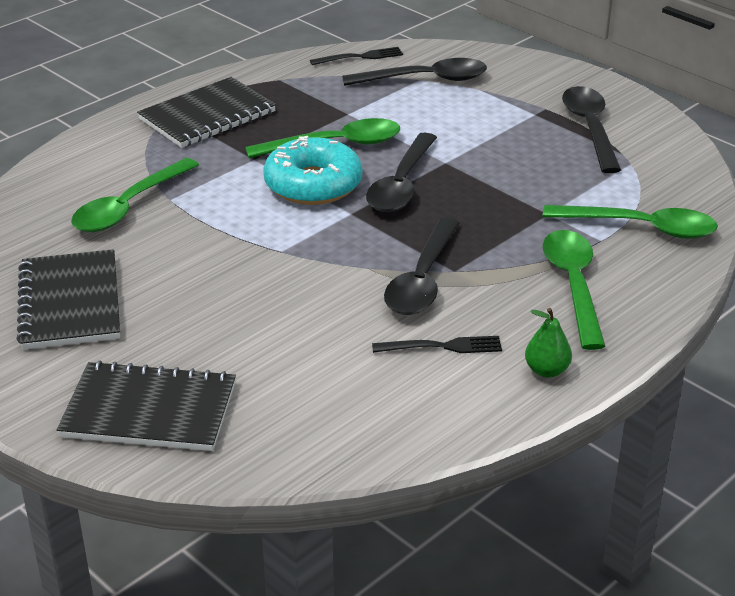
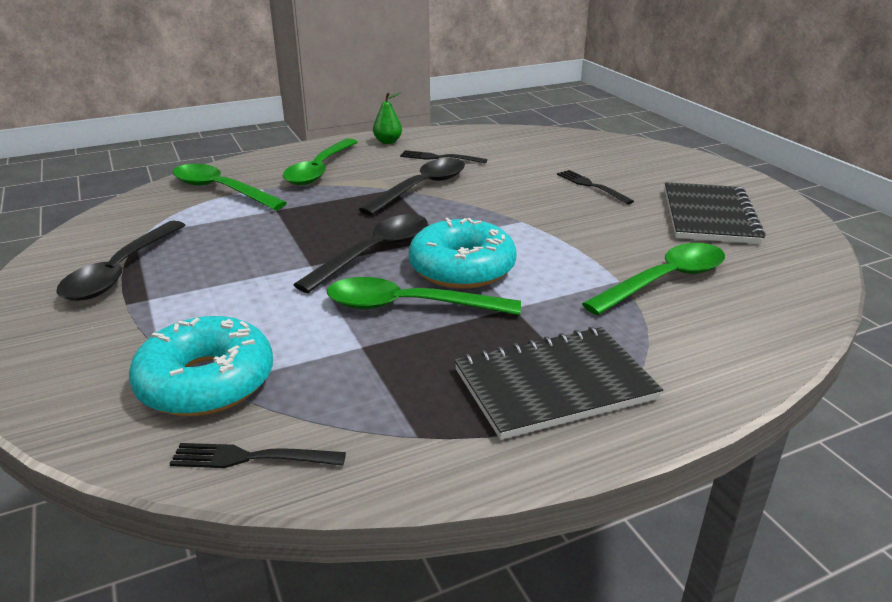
camera: 160 degrees left, 5 degrees down
(149, 410) = (641, 159): black notebook -> none
(215, 328) = (591, 186): none -> black fork
(425, 79) = (206, 382): black spoon -> turquoise donut

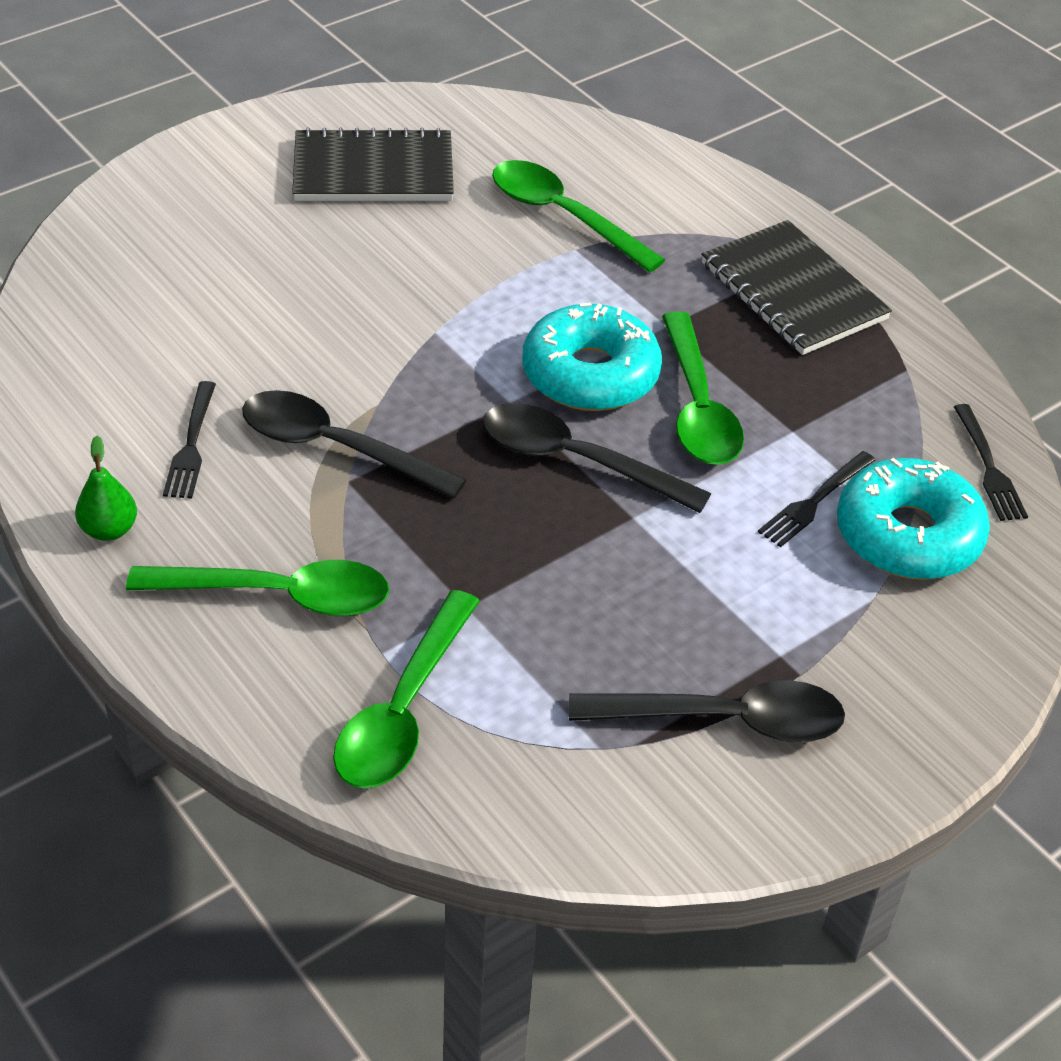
camera: 105 degrees left, 15 degrees up
(591, 186) = (290, 269): black fork -> black fork (814, 502)

